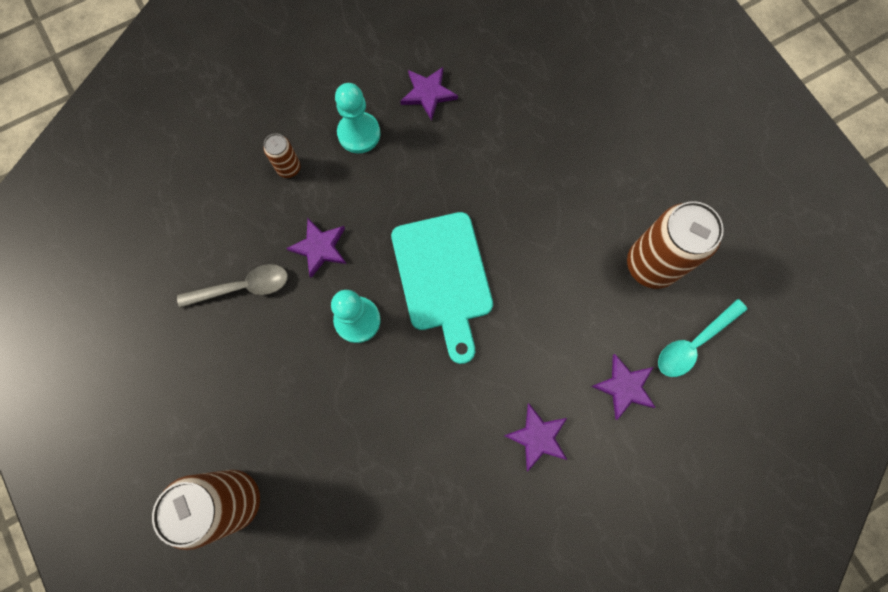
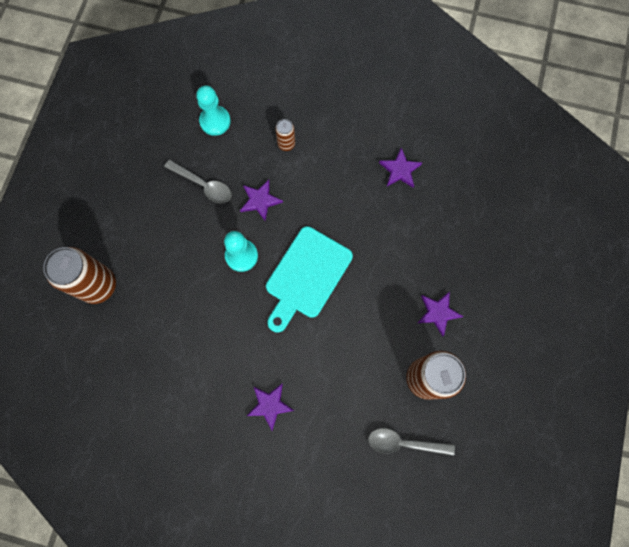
camera: 45 degrees right, 0 degrees up
(359, 133) = (340, 158): turquoise pawn -> turquoise pawn (215, 121)
(624, 387) = (341, 426): purple star -> purple star (438, 312)
(694, 343) = (404, 443): turquoise spoon -> grey spoon

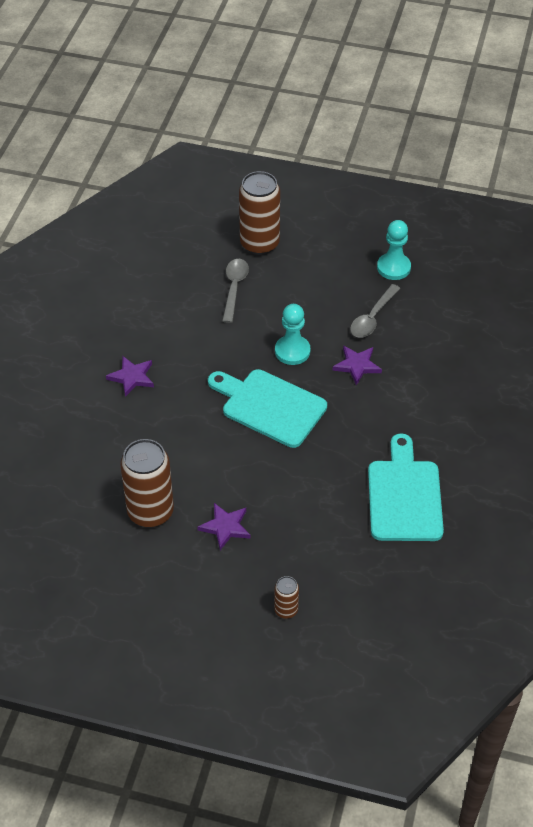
camera: 90 degrees right, 25 degrees down
(215, 121) = (451, 325): turquoise pawn -> turquoise pawn (393, 267)
(286, 144) = (429, 387): brown can -> brown can (286, 610)
(400, 170) = (404, 496): purple star -> turquoise cutting board
(404, 443) = (82, 490): grey spoon -> grey spoon (234, 288)

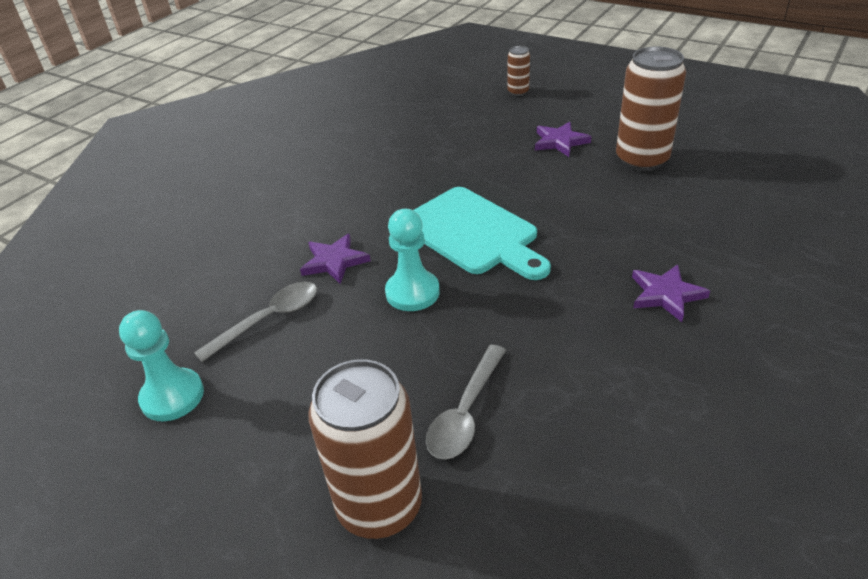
camera: 160 degrees left, 10 degrees down
(404, 496) = (366, 144): turquoise cutting board -> none

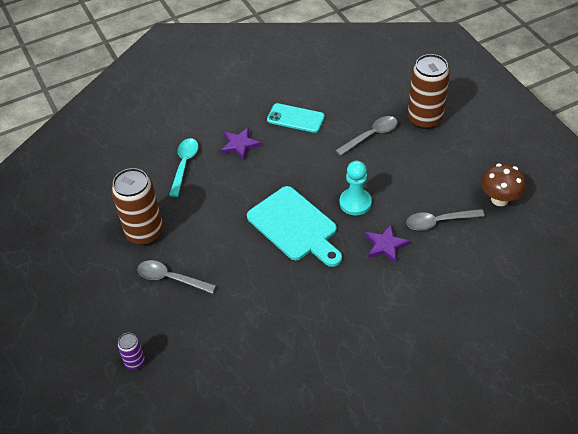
camera: 150 degrees left, 10 degrees up
(172, 396) = (499, 199): turquoise pawn -> brown mushroom
(473, 233) = (295, 226): turquoise cutting board -> turquoise cutting board turned 150 degrees clockwise
(518, 92) = (135, 362): brown can -> purple can
(560, 142) = (171, 278): purple star -> grey spoon
(631, 380) = (295, 118): none -> turquoise phone
(702, 236) = (184, 165): none -> turquoise spoon

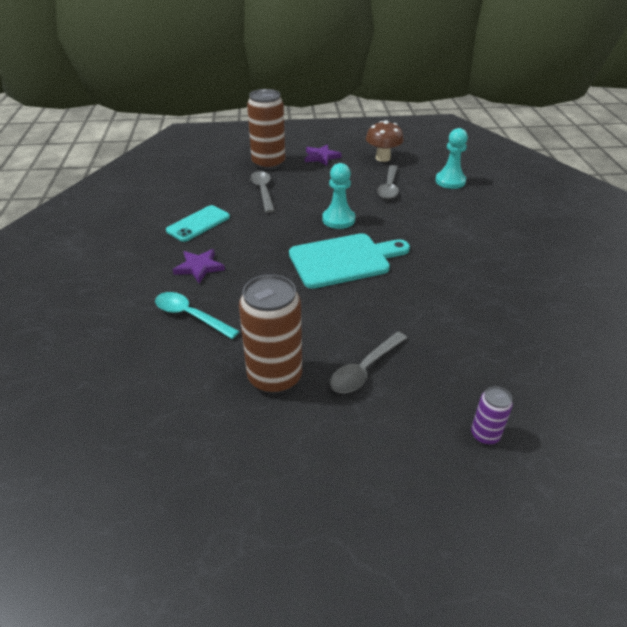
camera: 70 degrees left, 10 degrees down
(385, 245) = (399, 217): purple star -> purple star (321, 157)
(486, 268) = (450, 181): none -> turquoise pawn

